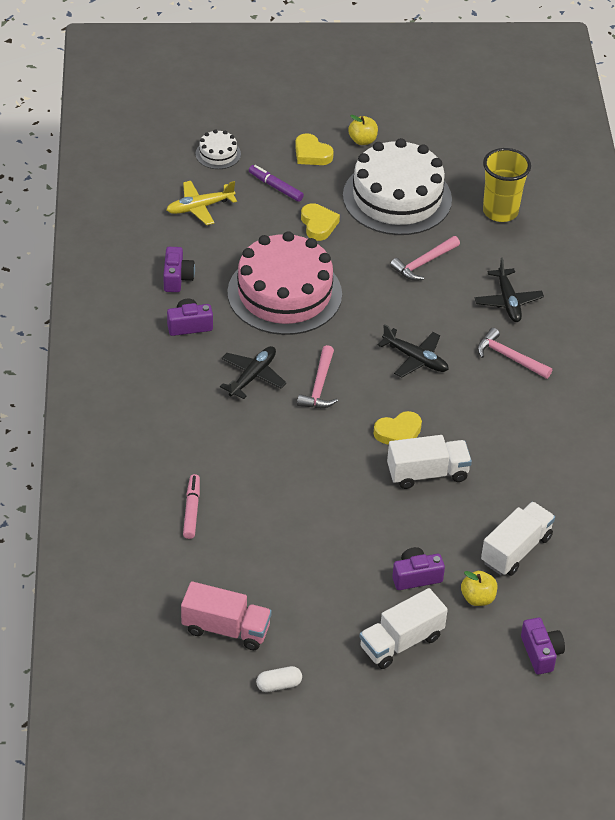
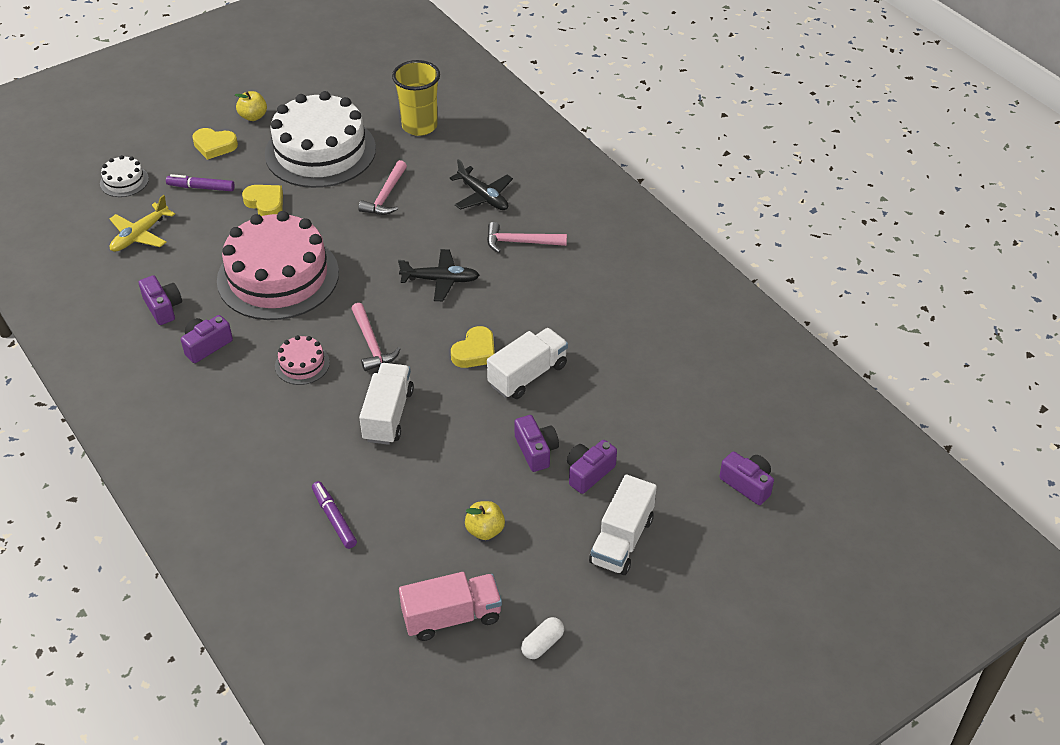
camera: 30 degrees left, 0 degrees up
(191, 510) = (334, 518): pink marker -> purple marker
(252, 376) = (302, 364): black plane -> pink cake
(387, 538) = (536, 451): none -> purple camera
(477, 598) = (656, 464): yellow apple -> yellow apple (485, 530)
(516, 550) = (655, 404): white truck -> white truck (388, 415)

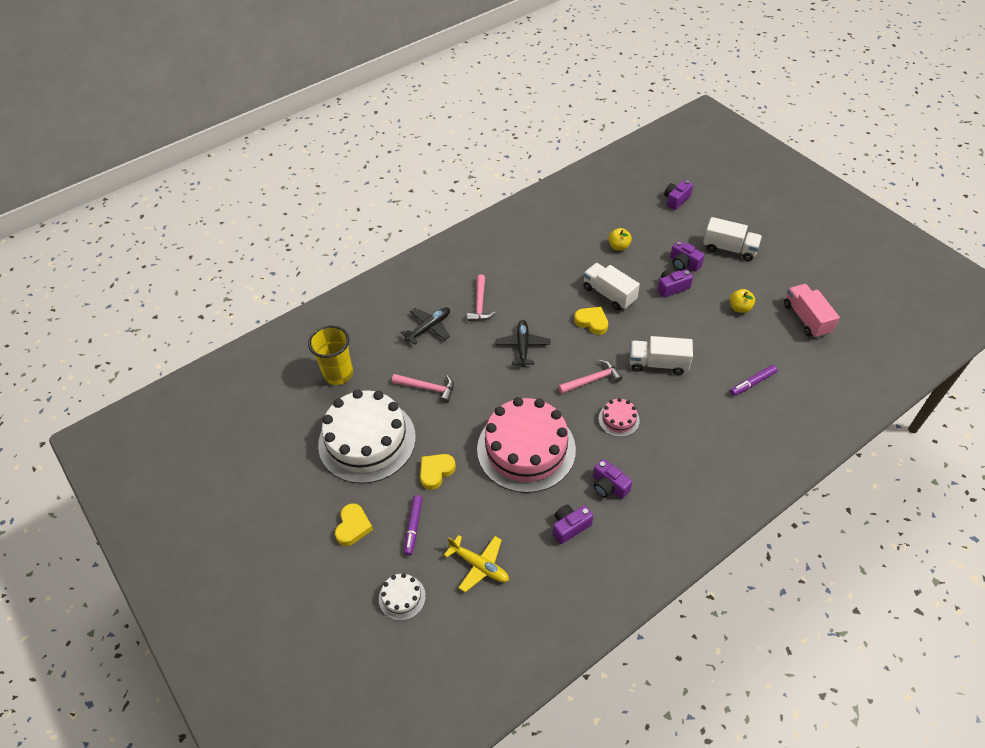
camera: 90 degrees left, 5 degrees up
(253, 116) = (311, 501): yellow apple -> yellow apple (618, 246)
(542, 644) = (810, 279): white capsule -> none

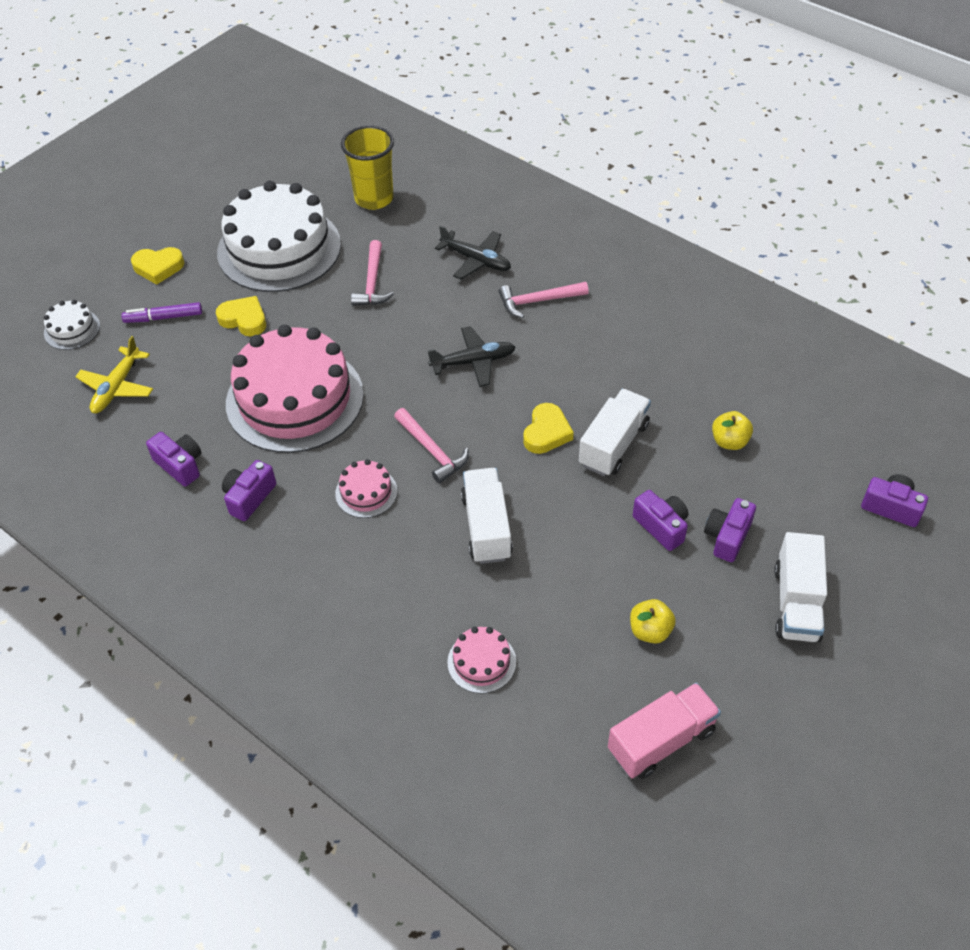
camera: 75 degrees right, 0 degrees up
(752, 383) = (481, 662): purple marker -> pink cake

